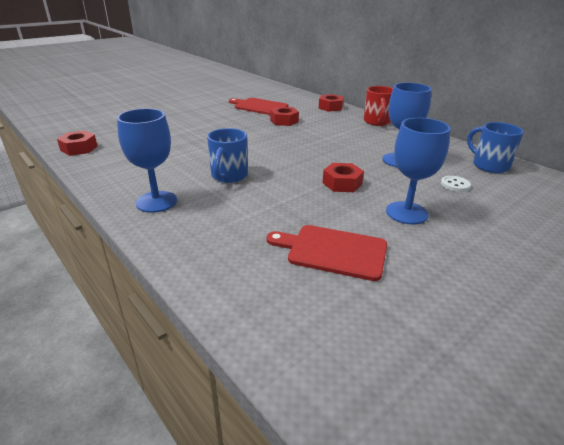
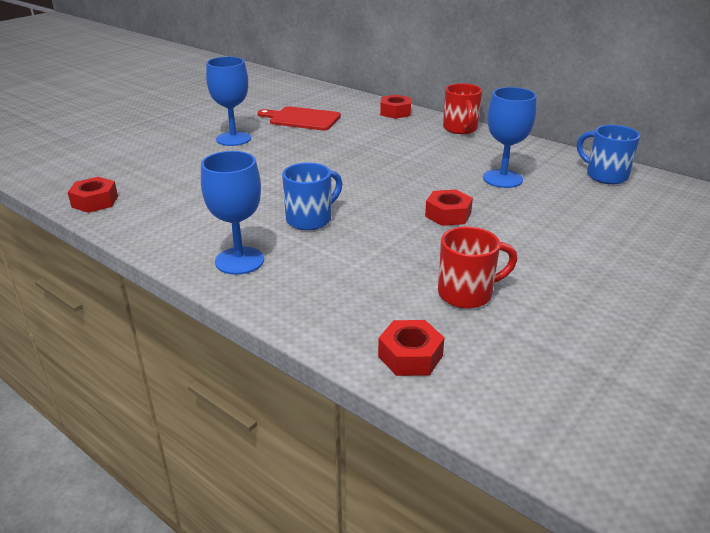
camera: 10 degrees left, 0 degrees up
(229, 176) = (310, 219): blue mug -> blue mug turned 135 degrees counterclockwise
(284, 121) = (344, 137): red nut -> red nut (410, 356)
(333, 251) = (467, 294): red cutting board -> red mug
(406, 213) = (531, 242): blue goblet -> blue goblet (233, 139)
(455, 185) = (573, 203): white button -> none

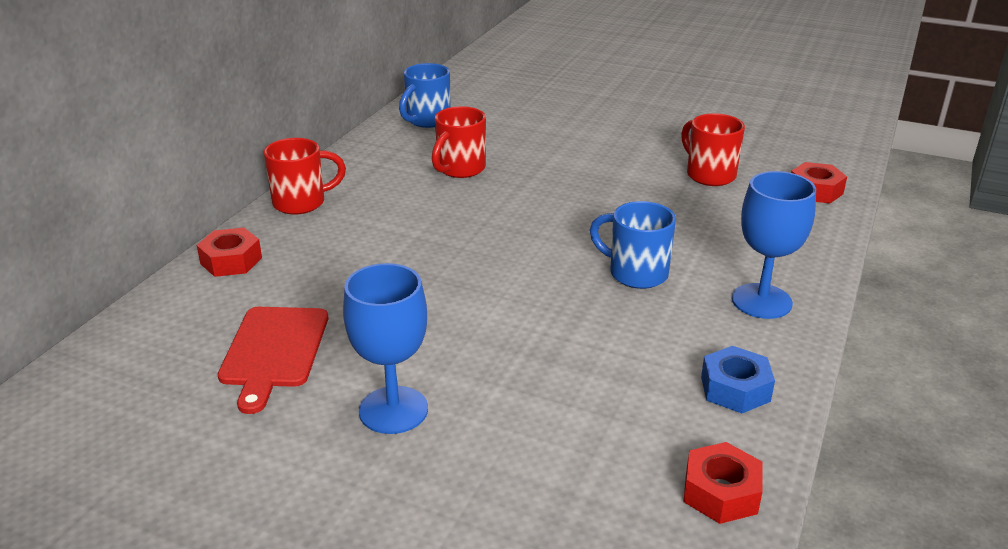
camera: 105 degrees left, 0 degrees up
(161, 225) = (735, 389): none -> blue nut
(448, 215) = (568, 193): red nut -> none
(502, 179) = (460, 169): blue goblet -> red mug

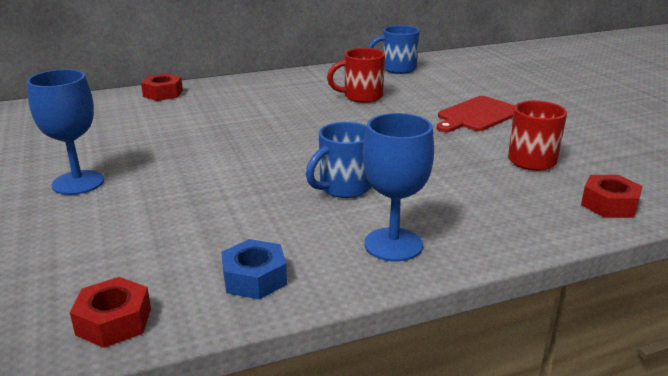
camera: 45 degrees right, 5 degrees down
(274, 351) = (95, 135): red cutting board -> red cutting board (477, 115)
(301, 203) = (246, 82): red mug -> none
(636, 273) = (343, 188): blue mug -> blue mug turned 120 degrees counterclockwise

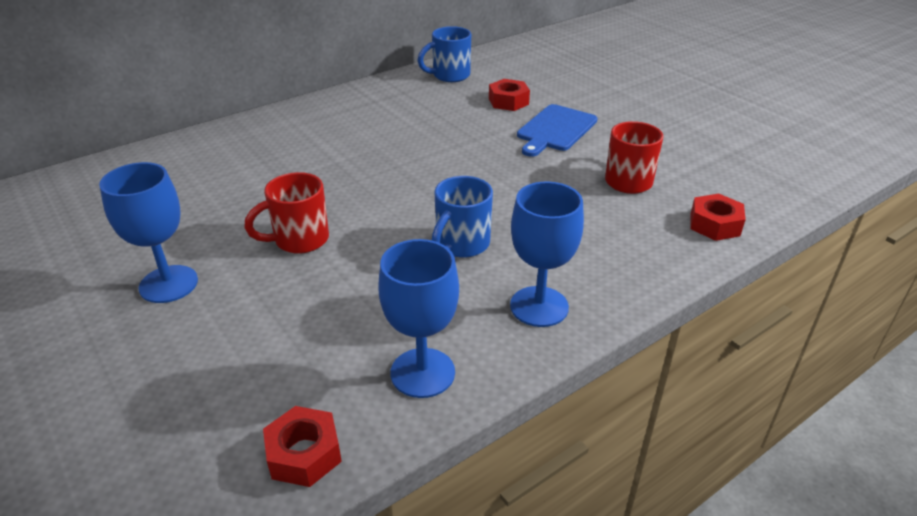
camera: 15 degrees left, 10 degrees up
(163, 93) = (202, 142): red nut -> red nut (508, 101)
(254, 278) = (422, 373): blue nut -> blue goblet
(361, 97) = (428, 119): red mug -> red mug (299, 240)
(477, 115) = (555, 130): red cutting board -> blue cutting board

